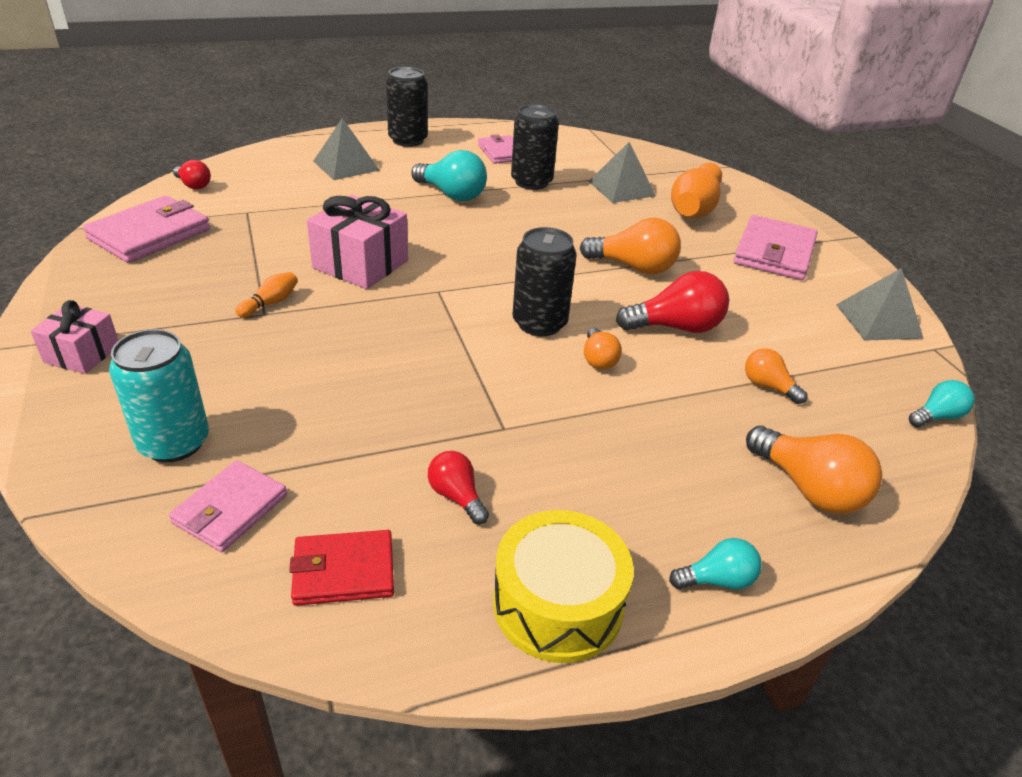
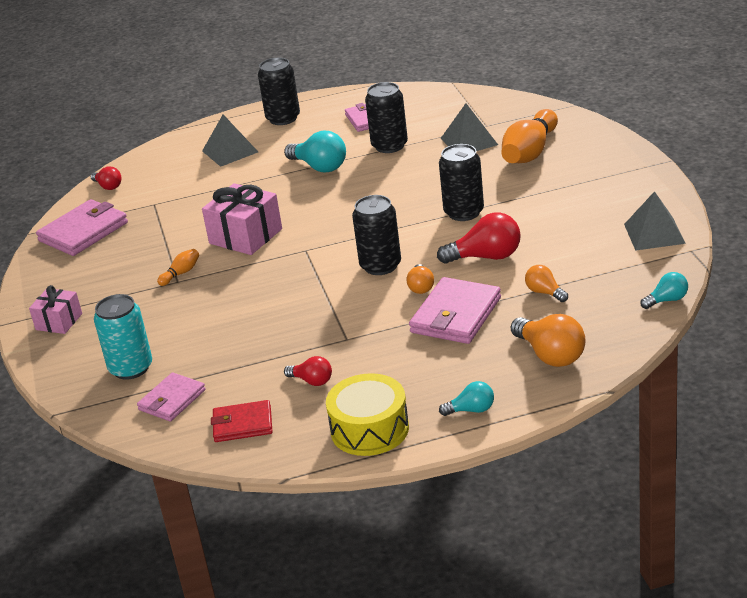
camera: 10 degrees right, 5 degrees down
(456, 496) = (312, 381): red light bulb -> red light bulb turned 150 degrees clockwise
(634, 267) = (464, 212): orange light bulb -> black can
(774, 252) = (588, 185): pink wallet -> pink wallet (455, 315)

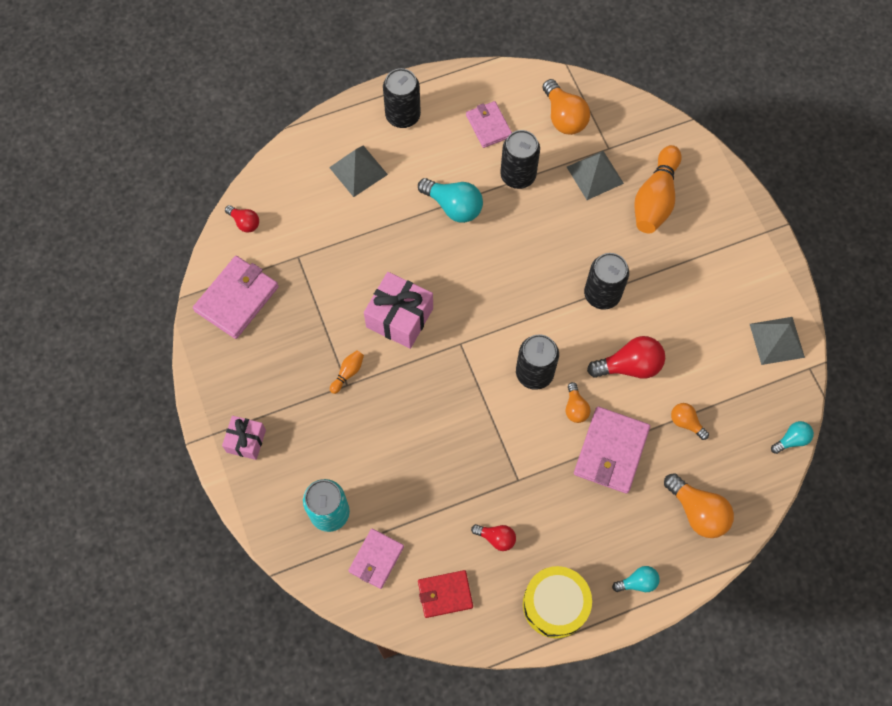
camera: 10 degrees left, 35 degrees up
(443, 110) = (564, 117): none -> orange light bulb

